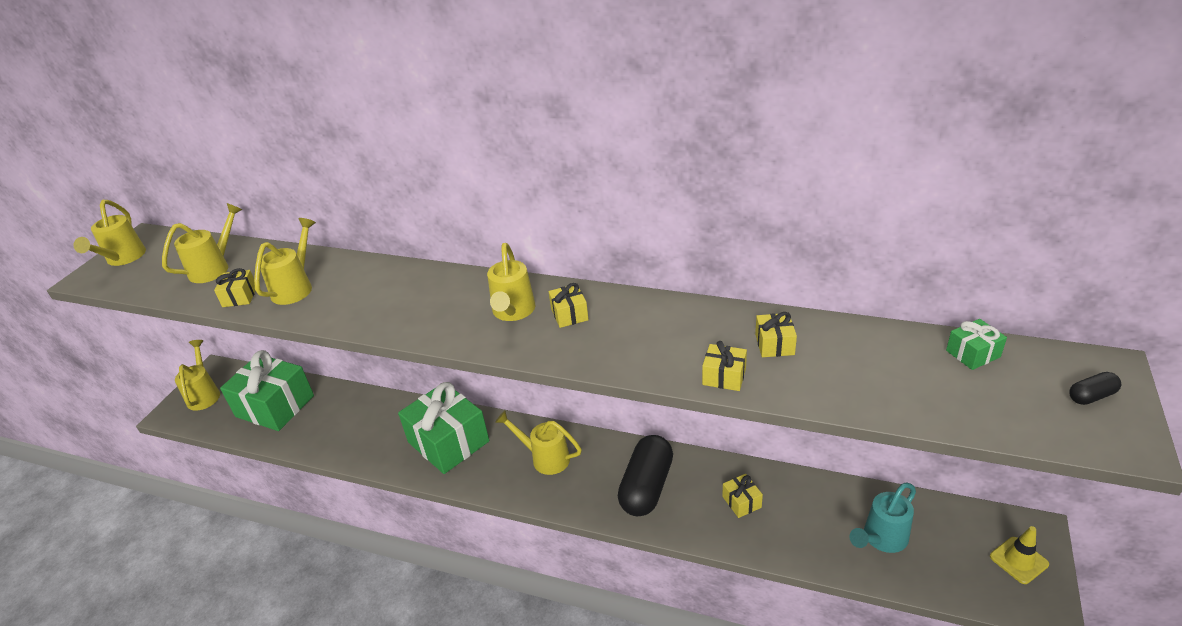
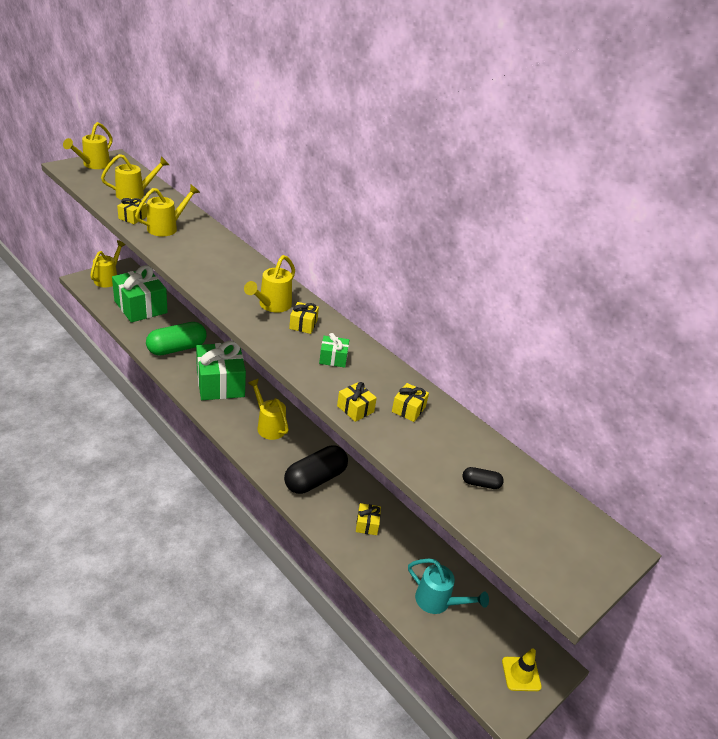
camera: 20 degrees right, 0 degrees up
(362, 430) = (177, 348): none -> green capsule
(881, 539) = (438, 602): turquoise watering can -> turquoise watering can turned 135 degrees counterclockwise
(972, 354) = (533, 487): green gift -> green gift (333, 358)
(1091, 396) = (582, 556): black capsule -> black capsule (480, 484)

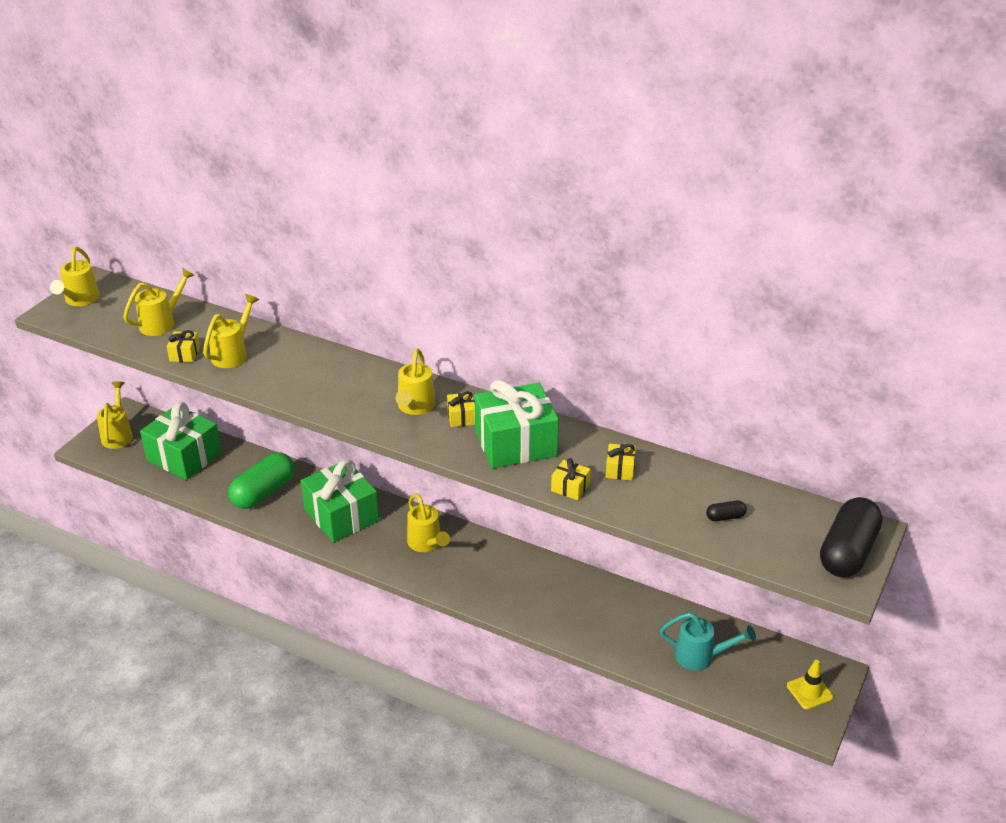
camera: 15 degrees left, 0 degrees up
(269, 426) = (426, 544): yellow watering can -> yellow watering can turned 150 degrees counterclockwise
(315, 479) = (511, 583): black capsule -> black capsule (847, 552)
(333, 358) = (515, 443): green gift -> green gift, size x2.36
(367, 524) = (591, 608): yellow gift -> none

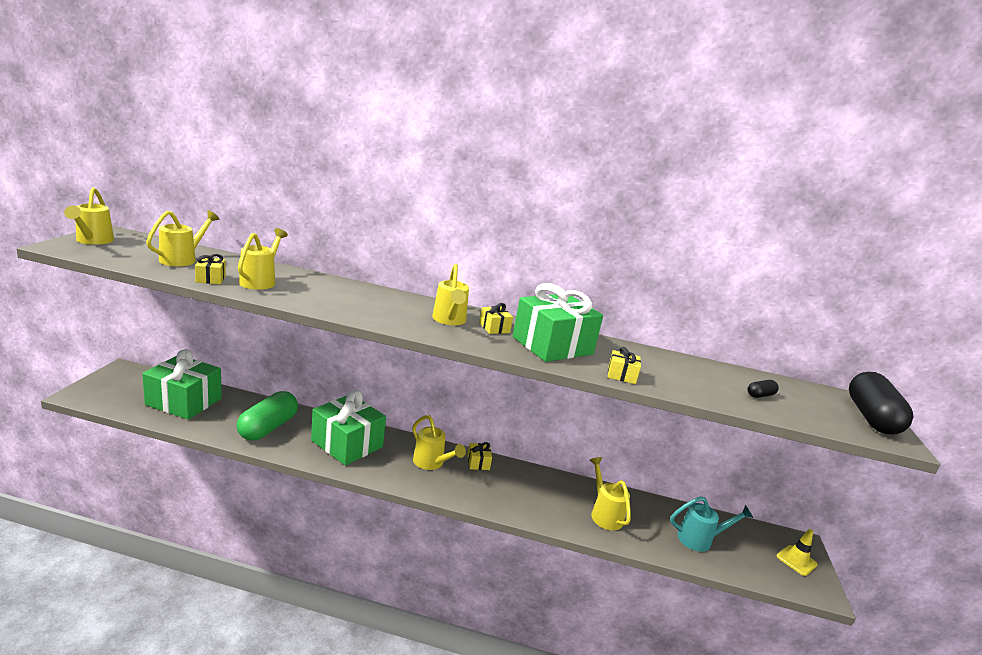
camera: 20 degrees left, 15 degrees down
(118, 435) = (113, 385): yellow watering can -> yellow watering can (604, 514)
(620, 469) = (650, 363): yellow gift -> yellow gift (478, 462)

